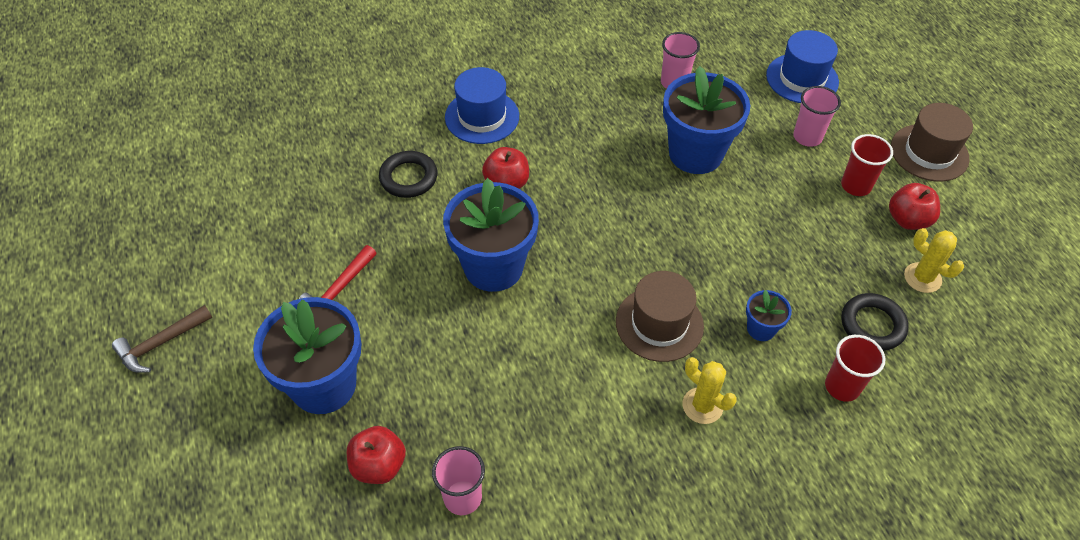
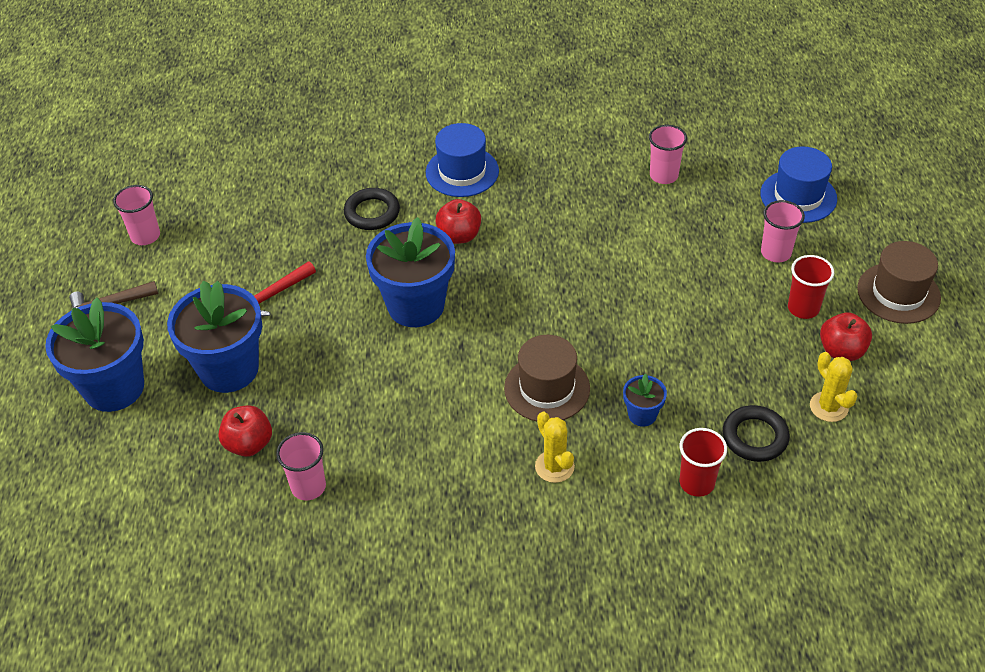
camera: 20 degrees right, 5 degrees down
(173, 255) = (145, 236): none -> pink cup
(695, 154) = (653, 245): blue flower pot -> blue flower pot (114, 388)

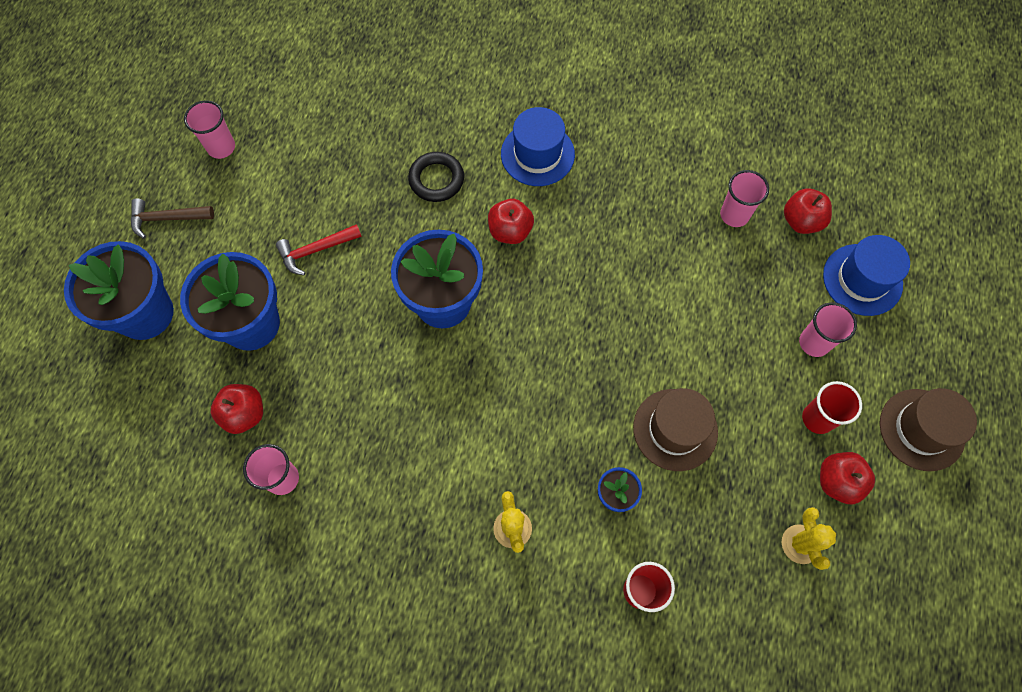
camera: 15 degrees right, 20 degrees up
(547, 388) = (535, 436): brown hat -> brown hat (675, 429)
(726, 166) = (801, 221): none -> red apple
(755, 437) = (715, 556): black ring -> none

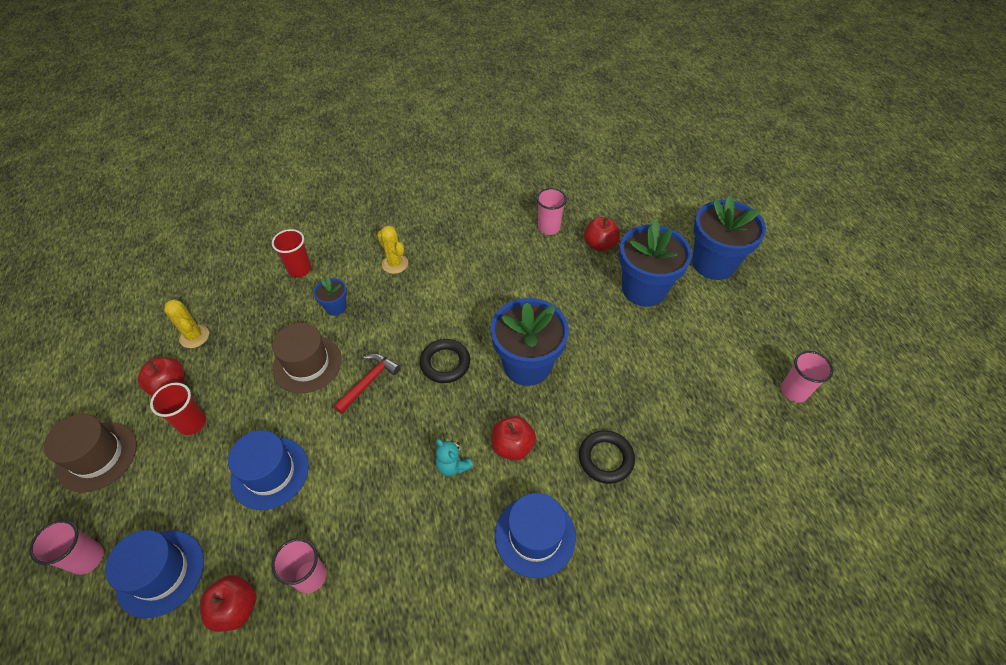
camera: 150 degrees right, 15 degrees down
(167, 218) = (768, 322): brown hammer -> none
(316, 250) = (647, 354): red hammer -> red hammer (368, 382)
(525, 349) = (445, 363): none -> black ring
(574, 242) = (453, 465): none -> turquoise teddy bear
(747, 322) = (270, 472): none -> blue hat
(814, 343) = (203, 484): pink cup -> pink cup (87, 558)

